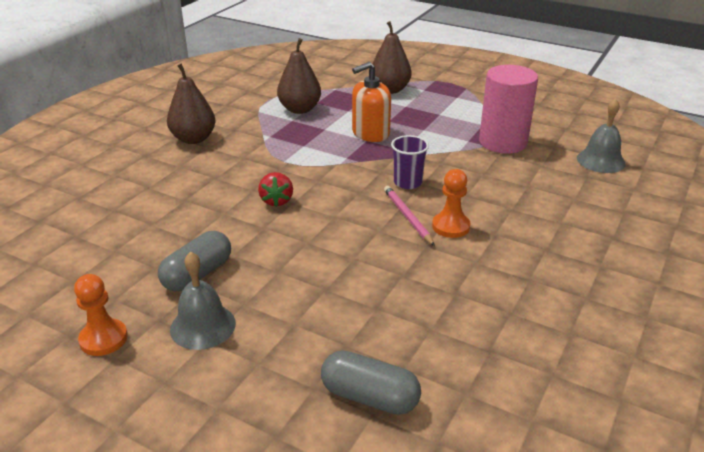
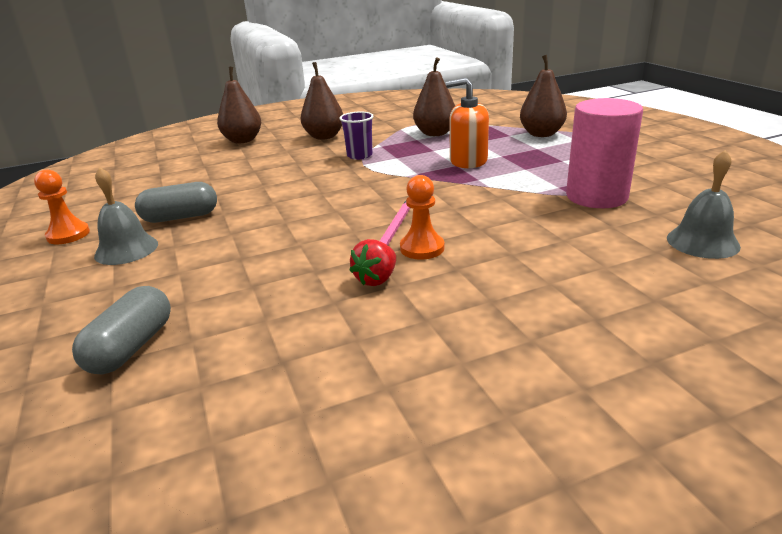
camera: 40 degrees right, 5 degrees down
(105, 166) = (243, 140): none -> brown pear
(276, 201) = (312, 188): red strawberry -> red strawberry (376, 279)
(369, 397) = (131, 347): grey capsule -> grey capsule turned 45 degrees clockwise
(408, 183) = (440, 204): purple cup -> purple cup (359, 155)

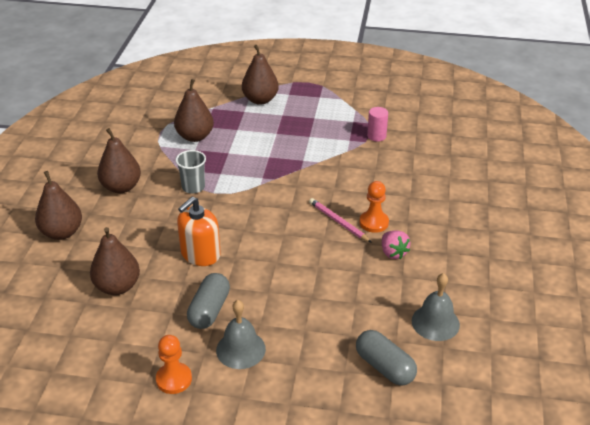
camera: 60 degrees left, 10 degrees up
(188, 176) = (117, 286): none -> brown pear
(359, 155) = (193, 187): purple cup -> grey cup
(376, 279) = (393, 253): red strawberry -> pink strawberry
(468, 161) = (268, 149): orange soap dispenser -> orange soap dispenser (200, 254)
(596, 197) = (376, 136): pink cylinder -> pink cylinder, size x0.48
(702, 242) = (455, 138): grey bell -> grey bell (435, 322)

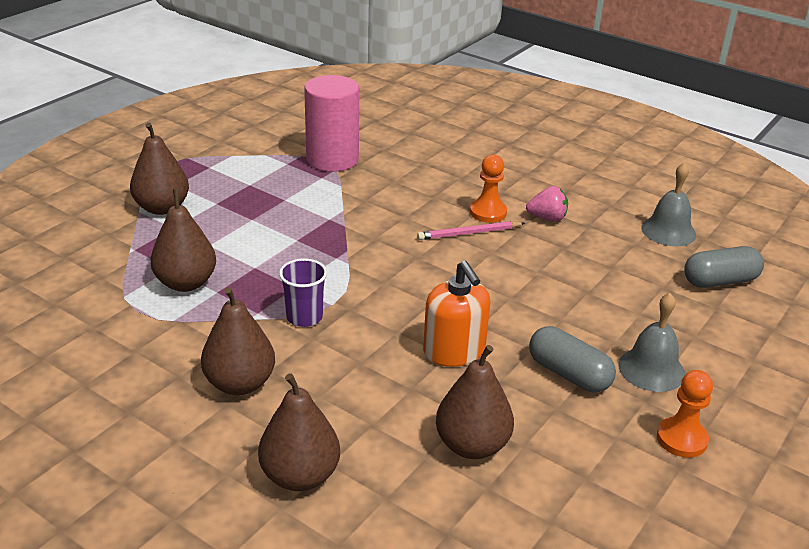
camera: 65 degrees left, 5 degrees down
(193, 187) = (304, 317): grey cup -> purple cup
(376, 136) = (332, 159): pink cylinder -> pink cylinder, size x2.07

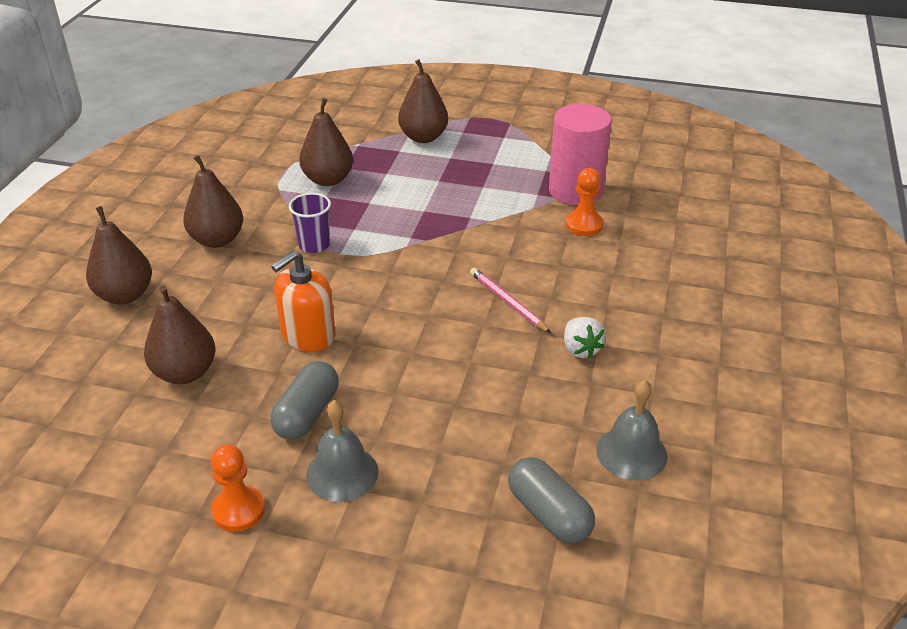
camera: 70 degrees right, 5 degrees up
(488, 212) = (558, 306): orange pawn -> orange pawn (584, 225)
(547, 218) = (580, 349): pink strawberry -> white strawberry

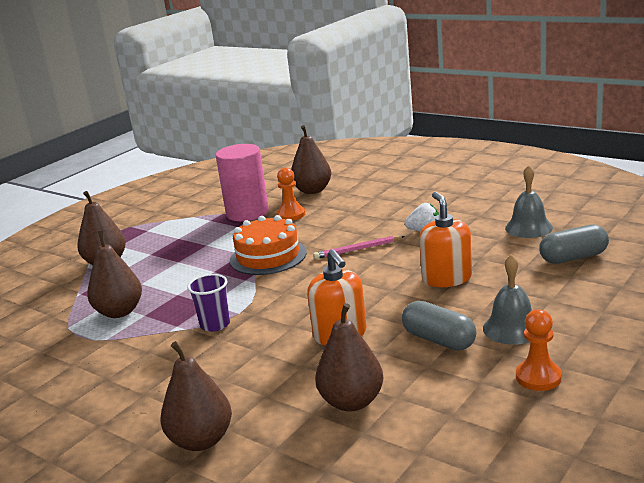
camera: 65 degrees left, 15 degrees down
(217, 240) = (157, 378): brown pear -> brown pear (312, 190)
(454, 394) = (446, 278): none -> orange soap dispenser
(469, 238) = (268, 256): none -> orange cake

